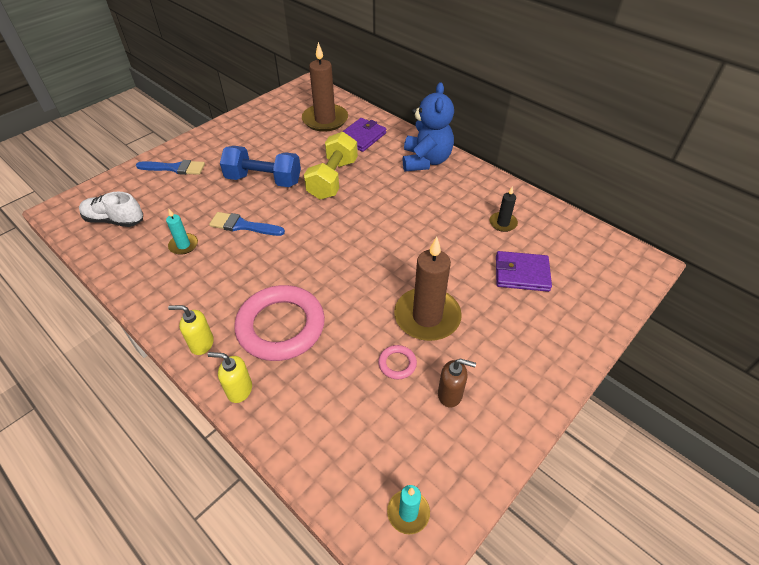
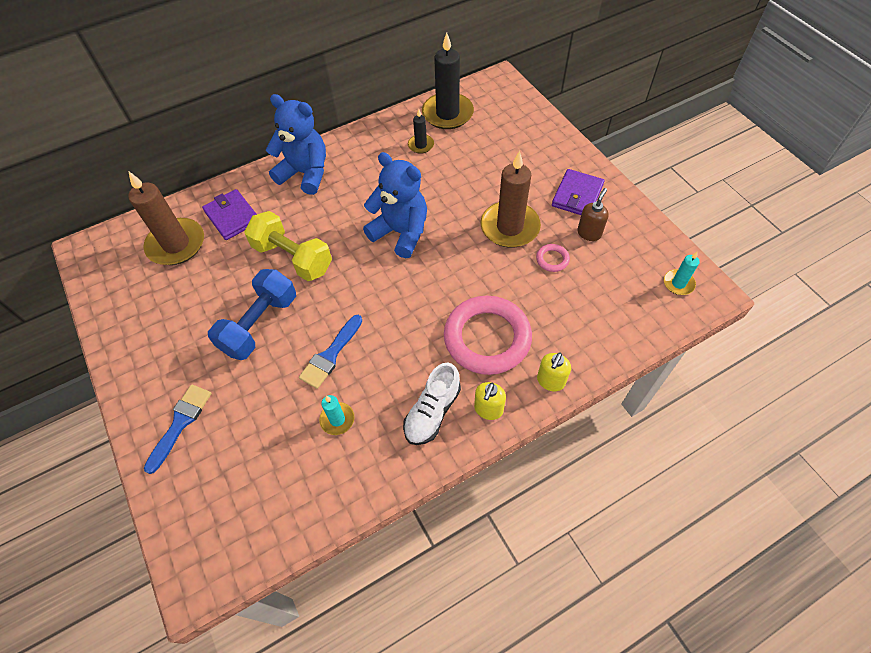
camera: 70 degrees left, 10 degrees up
(115, 220) = (254, 501): white shoe -> white shoe (432, 412)
(385, 236) = (401, 232): none -> blue teddy bear
(521, 273) = (484, 153): purple wallet -> purple wallet (577, 195)
(560, 232) = (447, 114): none -> black candle

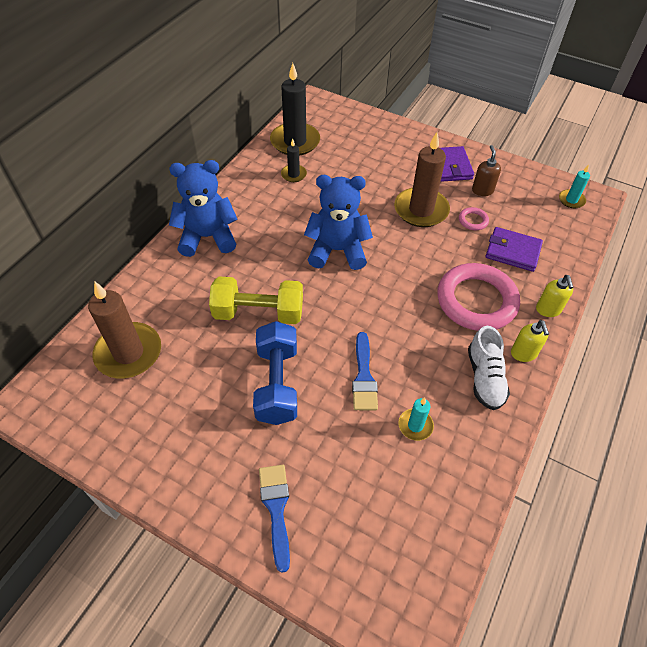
camera: 35 degrees left, 5 degrees down
(232, 217) = (167, 303): purple wallet -> purple wallet (512, 251)

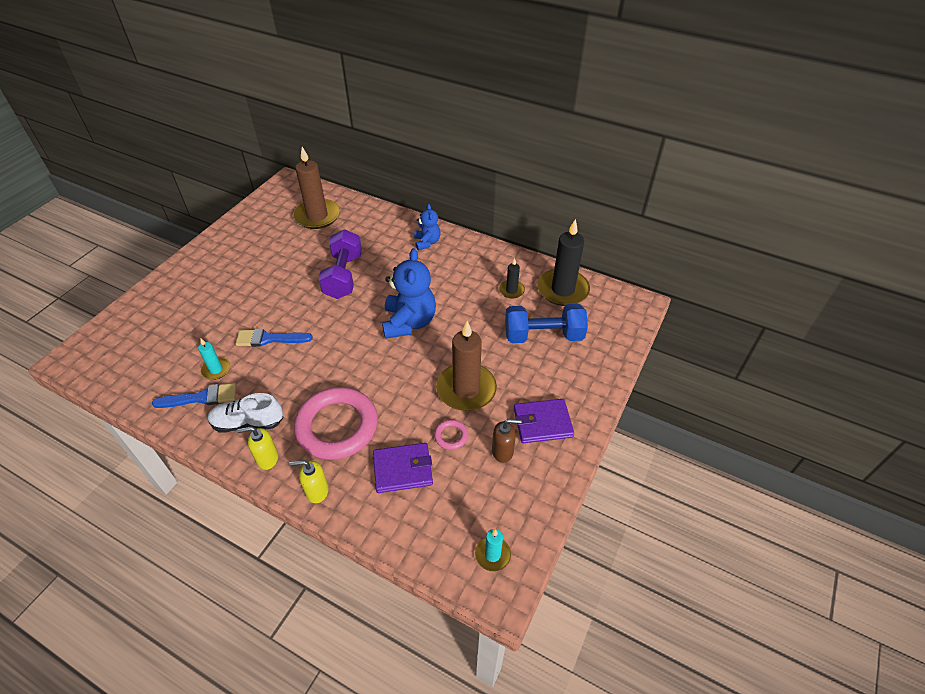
camera: 90 degrees right, 5 degrees down
(207, 237) = (427, 242): blue teddy bear -> blue teddy bear, size x0.56
(258, 313) = (343, 276): yellow dumbbell -> purple dumbbell
(276, 509) = (178, 293): blue brush -> blue brush (201, 397)
(277, 383) = (275, 289): blue dumbbell -> blue dumbbell (543, 335)
(512, 251) = (403, 469): purple wallet -> purple wallet turned 60 degrees clockwise

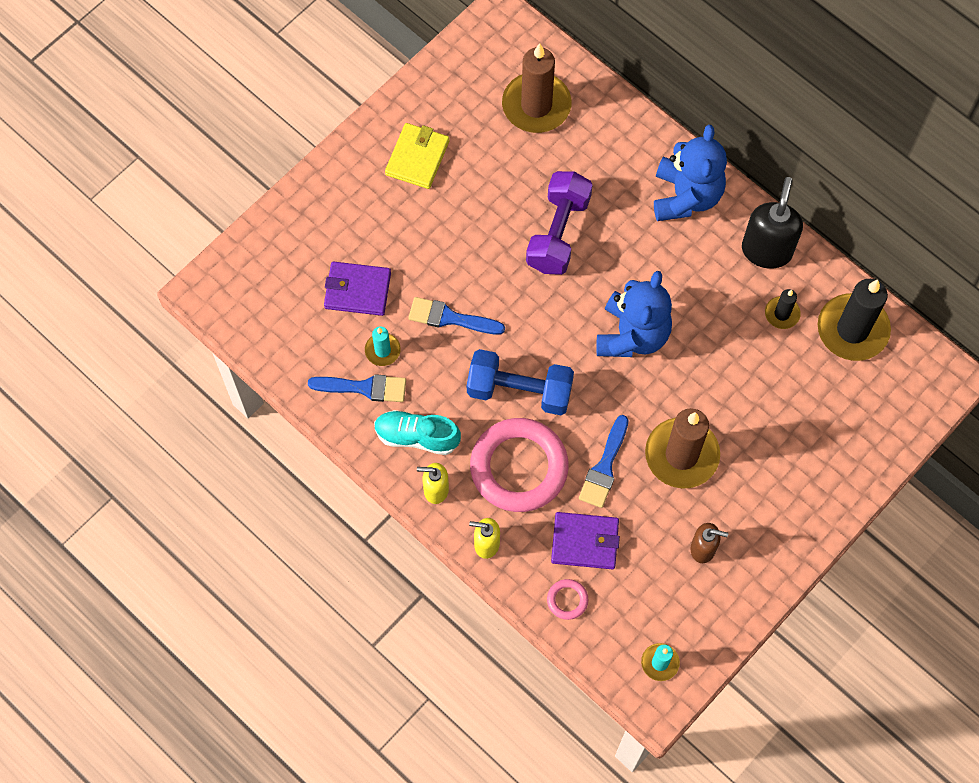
camera: 15 degrees right, 20 degrees up
(237, 255) = (417, 158): none -> yellow wallet
(248, 423) = (417, 436): white shoe -> turquoise shoe
(407, 411) = (604, 467): none -> blue brush
(427, 242) = (686, 196): blue teddy bear -> blue teddy bear, size x1.80
(451, 436) = (648, 514): pink ring -> pink ring (567, 600)
(489, 259) = (767, 250): none -> black soap dispenser
(542, 423) = (760, 524): purple wallet -> purple wallet (357, 290)
(543, 335) = (801, 399): blue dumbbell -> blue dumbbell (519, 390)

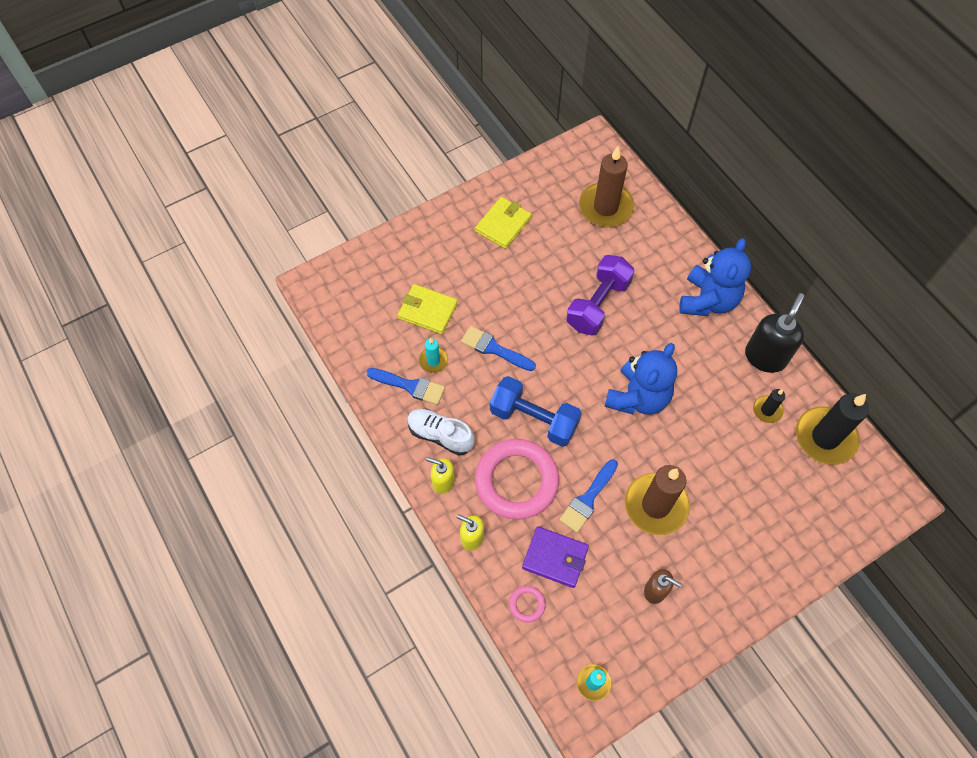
camera: 15 degrees right, 5 degrees down
(357, 290) = (428, 311): purple wallet -> yellow wallet
(417, 436) = (440, 435): turquoise shoe -> white shoe

